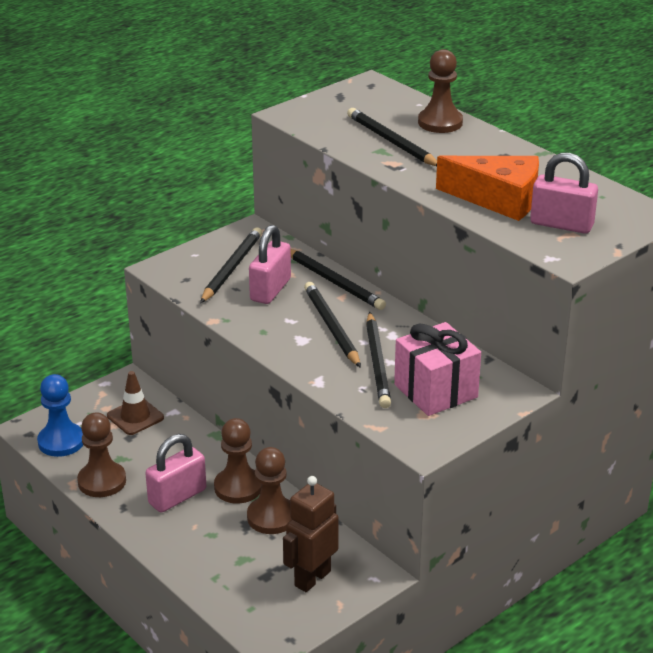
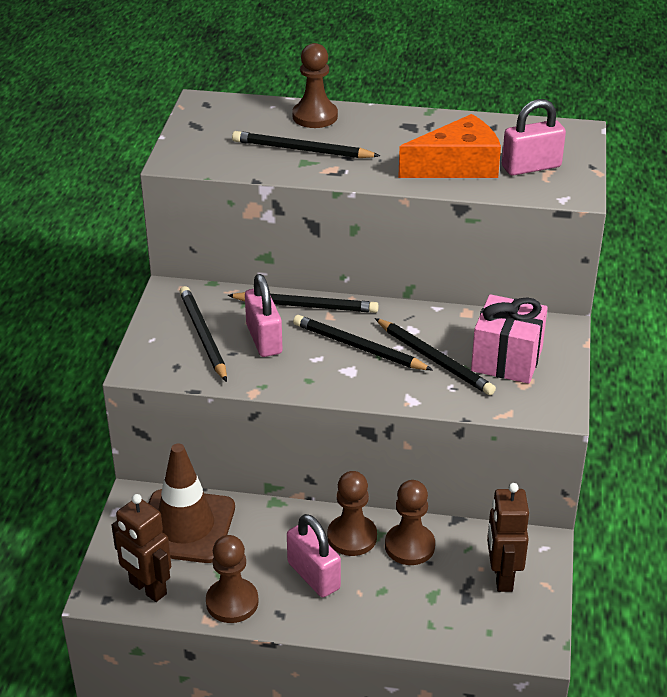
camera: 40 degrees left, 5 degrees up
(61, 441) = (147, 588): blue pawn -> brown robot
(135, 417) = (185, 526): brown traffic cone -> brown traffic cone, size x1.81
(177, 496) = (313, 576): pink padlock -> pink padlock turned 45 degrees counterclockwise

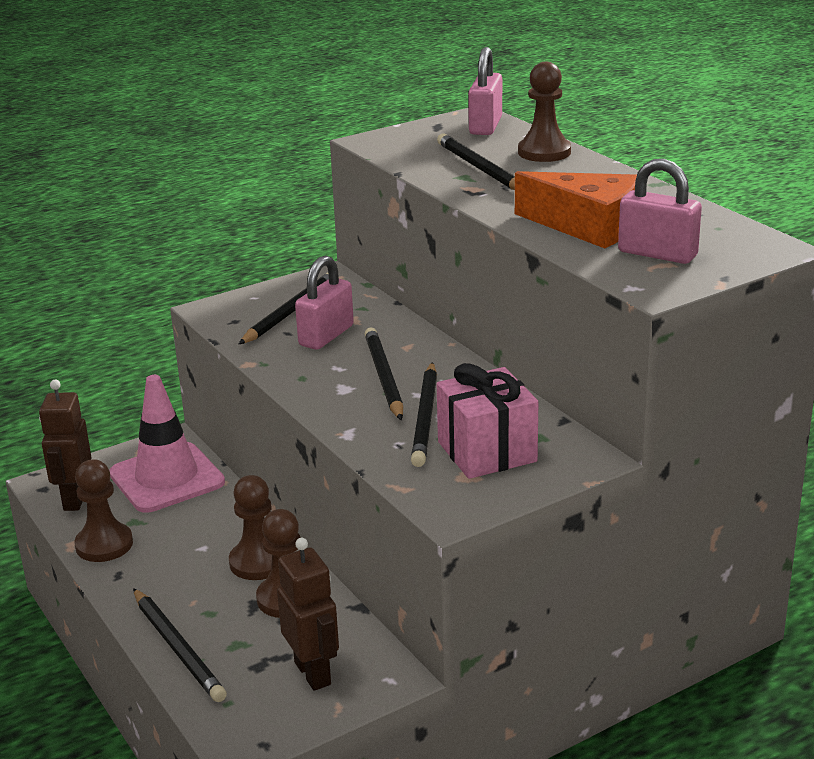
camera: 50 degrees right, 10 degrees down
(185, 526) = (167, 478): brown traffic cone -> pink traffic cone
(306, 306) = (403, 331): black pencil -> black pencil (177, 648)
(313, 576) = (184, 567): pink padlock -> pink padlock (485, 126)
(502, 577) = (313, 673): brown robot -> brown robot turned 105 degrees clockwise

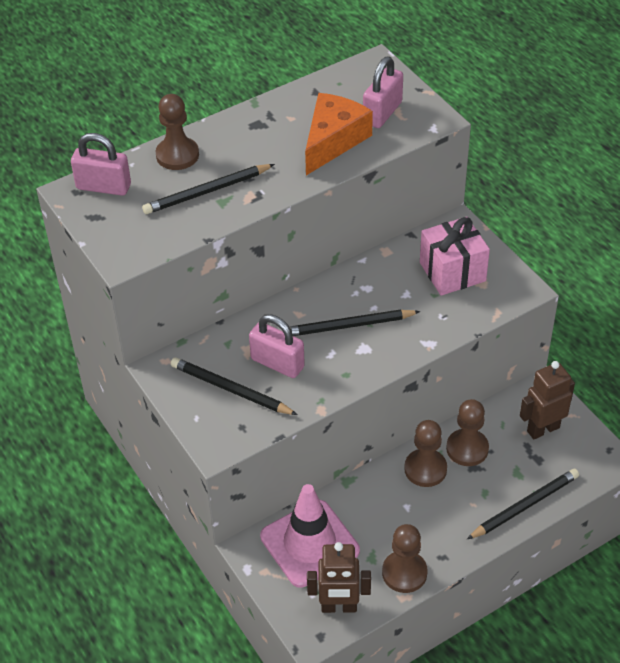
camera: 90 degrees left, 20 degrees up
(425, 417) = (408, 302): black pencil -> none

